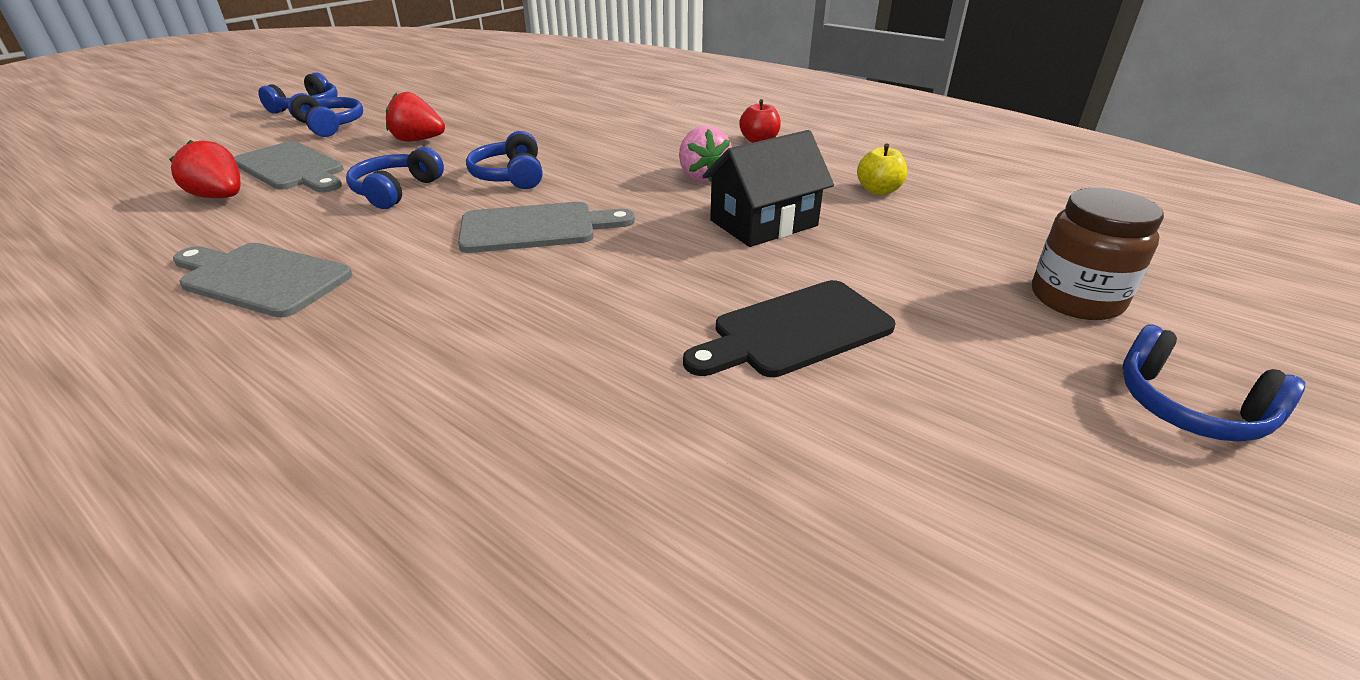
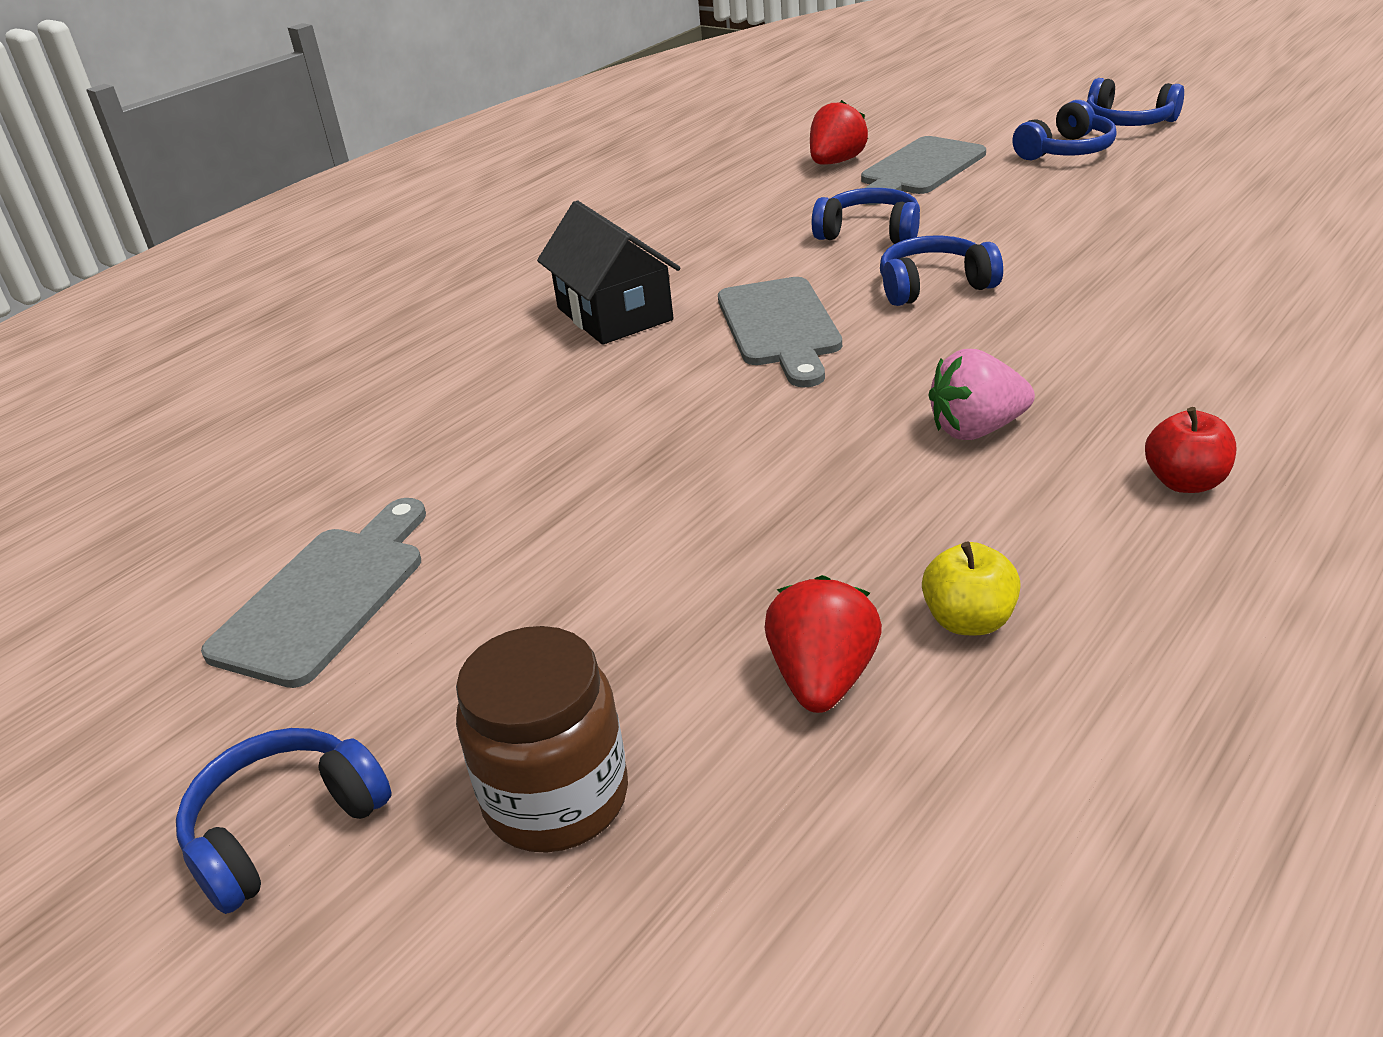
camera: 95 degrees right, 0 degrees up
(261, 278) = (670, 225): grey cutting board -> grey cutting board (326, 597)
(418, 140) = (1038, 208): red strawberry -> red strawberry (822, 679)
(763, 223) = (811, 489): black house -> black house (614, 314)
(795, 331) = (528, 512): black cutting board -> none

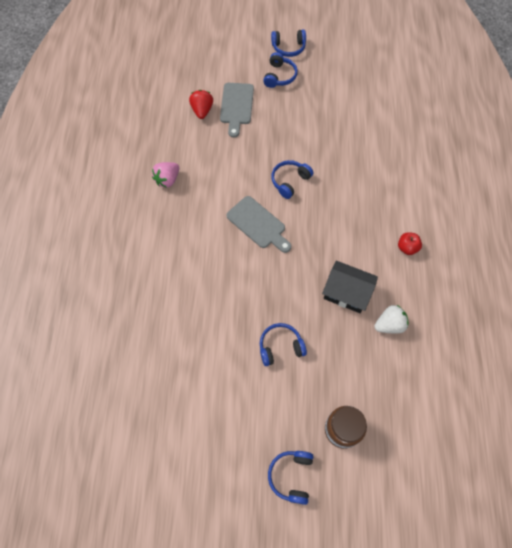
camera: 40 degrees left, 30 degrees up
(326, 597) = (228, 407): grey cutting board -> none
(614, 314) = (198, 240): black house -> black house (346, 293)
(822, 679) = (371, 361): red strawberry -> none
(869, 233) = (248, 156): blue headphones -> blue headphones (280, 347)
(968, 621) = (389, 325): yellow apple -> white strawberry
(976, 429) = (346, 249): pink strawberry -> pink strawberry (167, 180)

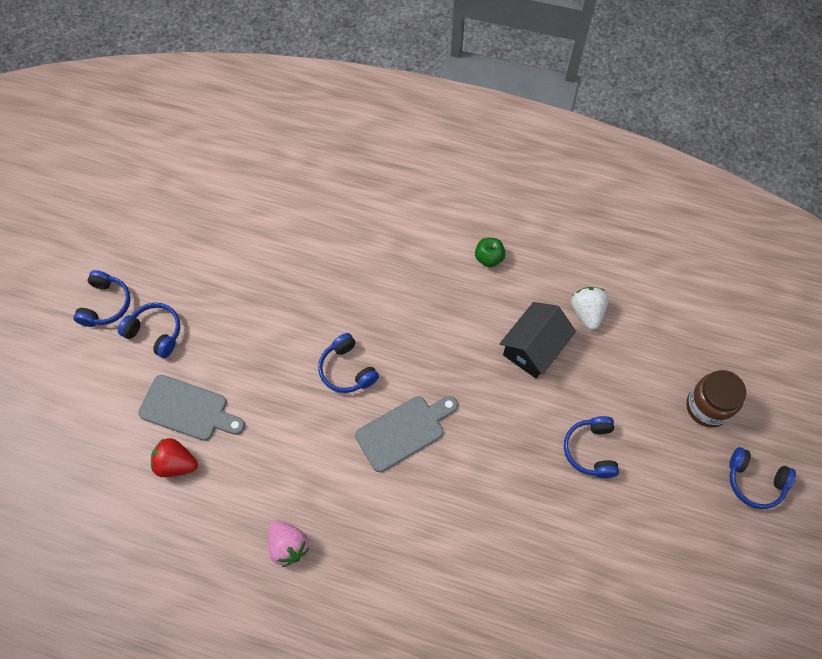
camera: 75 degrees left, 0 degrees up
(407, 248) = (489, 258): red apple -> green apple

